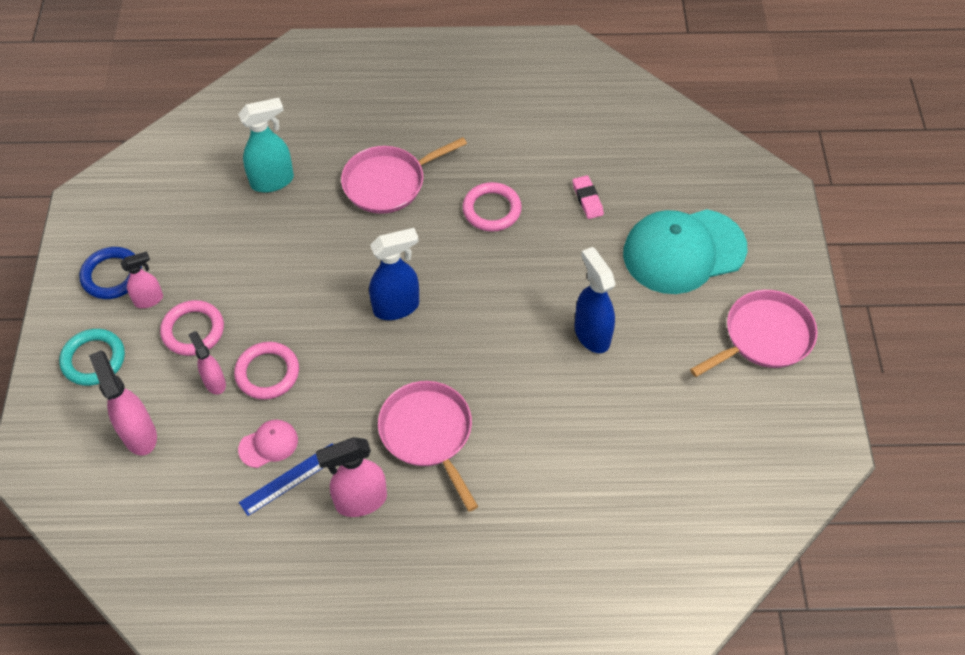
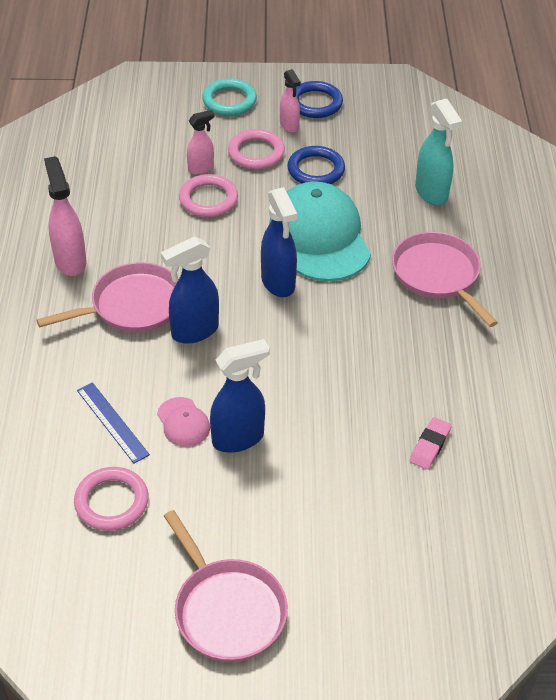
camera: 90 degrees right, 10 degrees down
(139, 434) = (155, 130): pink spray bottle -> none
(228, 276) = (316, 170): none -> blue ring
(268, 444) = (135, 203): pink cap -> pink cap (183, 422)
(291, 479) = (99, 218): blue ruler -> blue ruler (112, 422)
(463, 375) = (194, 331): none -> blue spray bottle
(492, 210) = (408, 358): pink ring -> pink ring (111, 502)
(587, 199) = (430, 446): pink eraser -> pink eraser turned 45 degrees counterclockwise
(683, 251) = (356, 537): turquoise cap -> turquoise cap (319, 237)

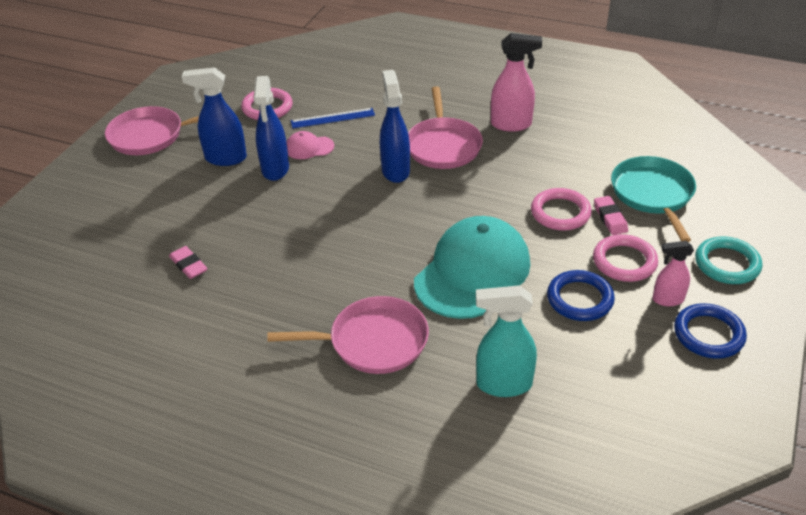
camera: 115 degrees right, 5 degrees down
(153, 148) = (653, 194): none -> turquoise pan
(201, 168) = (610, 218): pink spray bottle -> pink eraser
(278, 283) = (424, 229): blue spray bottle -> blue spray bottle (225, 158)
(319, 237) = (472, 272): turquoise cap -> turquoise cap turned 60 degrees counterclockwise

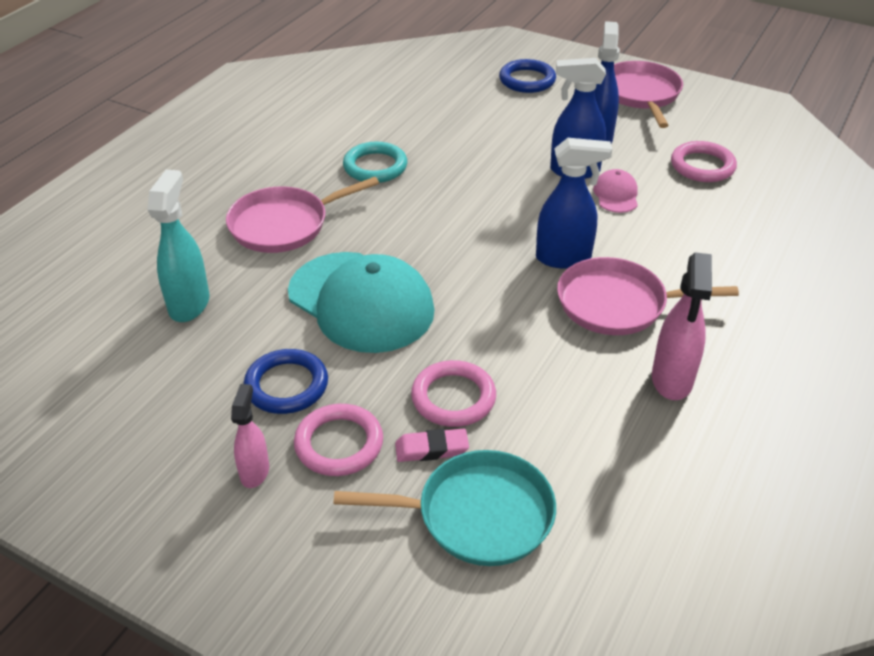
camera: 95 degrees right, 0 degrees up
(188, 265) = (425, 123): pink eraser -> none
(332, 118) = (681, 214): blue ruler -> none
(373, 341) = (284, 225): pink pan -> pink pan turned 60 degrees clockwise
(708, 334) = (180, 498): blue ring -> blue ring (527, 80)
(727, 264) = (299, 563): turquoise ring -> turquoise ring (375, 167)

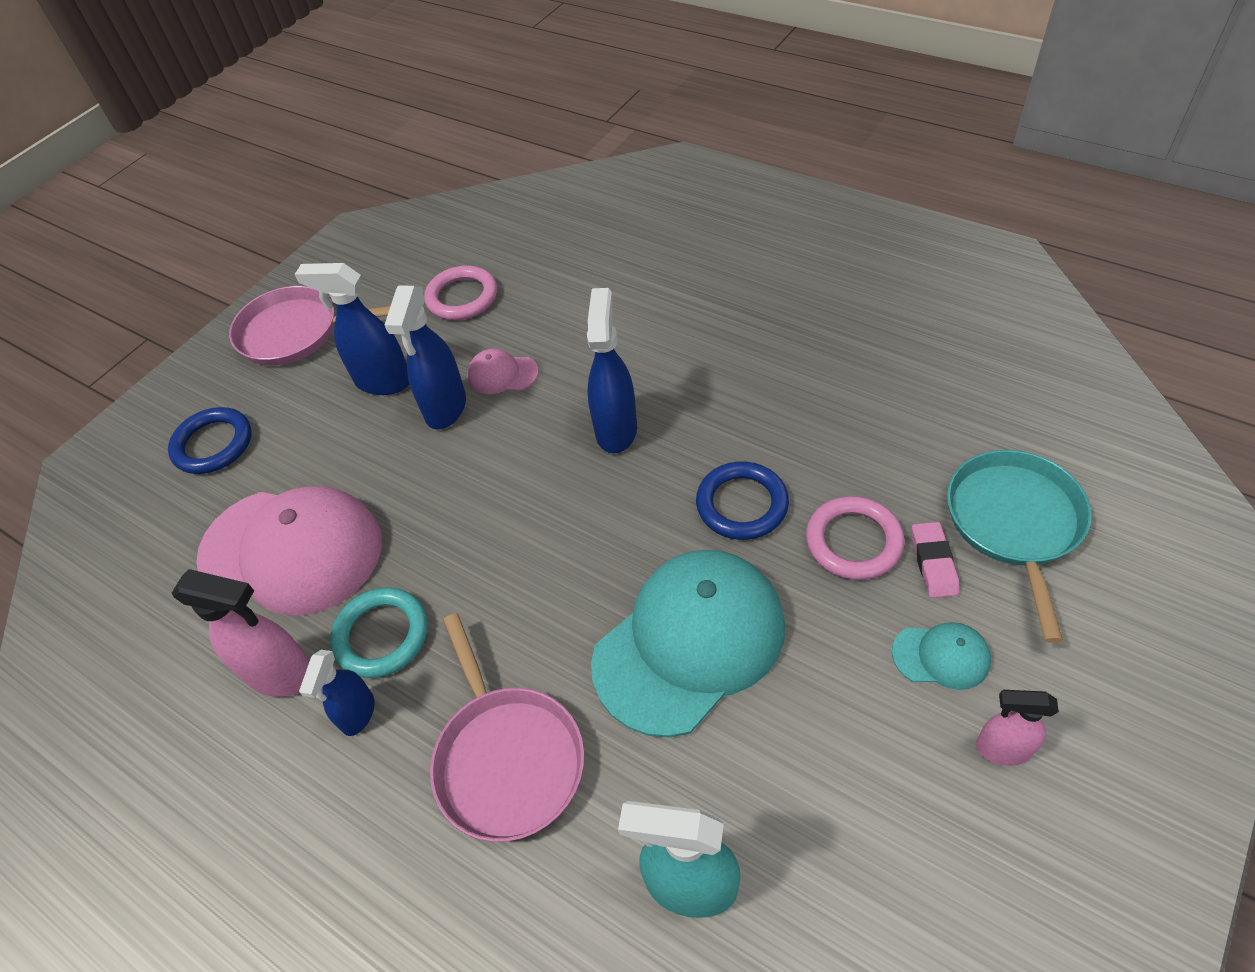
camera: 80 degrees left, 10 degrees up
(286, 385) = (851, 724): blue ring -> blue ring (742, 504)
(321, 165) = (358, 714): none -> blue spray bottle
(339, 444) = (941, 656): pink ring -> turquoise cap
(441, 124) = (292, 550): none -> pink cap
(617, 304) = (697, 390): pink pan -> none
(672, 380) = (810, 360): pink spray bottle -> pink spray bottle (282, 675)

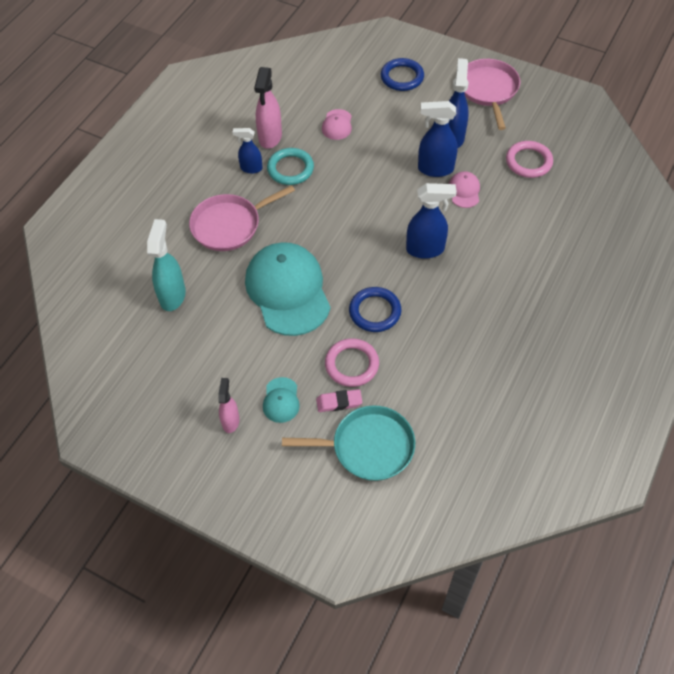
camera: 80 degrees right, 5 degrees up
(292, 550) = (337, 125): pink cap -> pink cap, size x0.43
(689, 642) = (288, 291): turquoise cap -> turquoise cap turned 150 degrees counterclockwise

